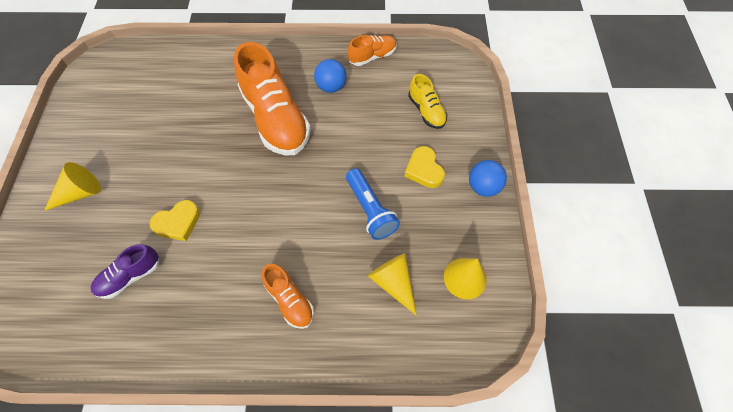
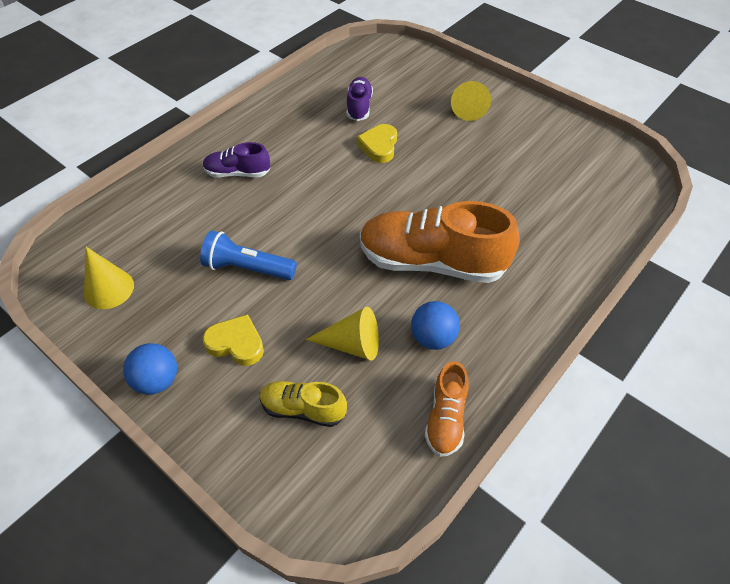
camera: 130 degrees right, 10 degrees down
(289, 300) = (237, 173): orange shoe -> purple shoe
(393, 282) = (170, 239): yellow cone -> yellow cone (352, 344)

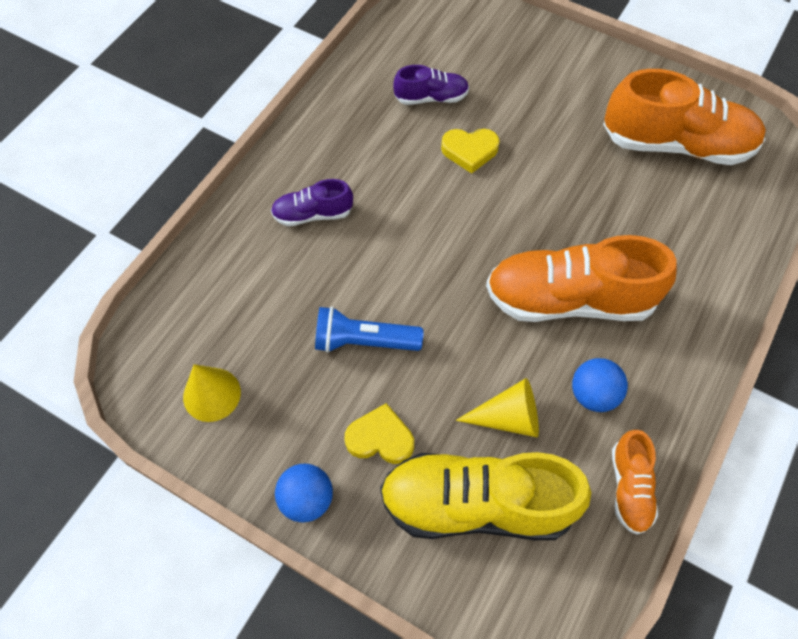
camera: 10 degrees left, 10 degrees up
(303, 409) = (477, 504): yellow shoe -> yellow shoe, size x1.99
(359, 107) = (431, 97): purple shoe -> purple shoe turned 90 degrees clockwise
(379, 146) = (469, 151): yellow heart -> yellow heart turned 90 degrees counterclockwise
(468, 108) = (561, 82): yellow cone -> none
(555, 162) = (676, 144): none -> orange shoe

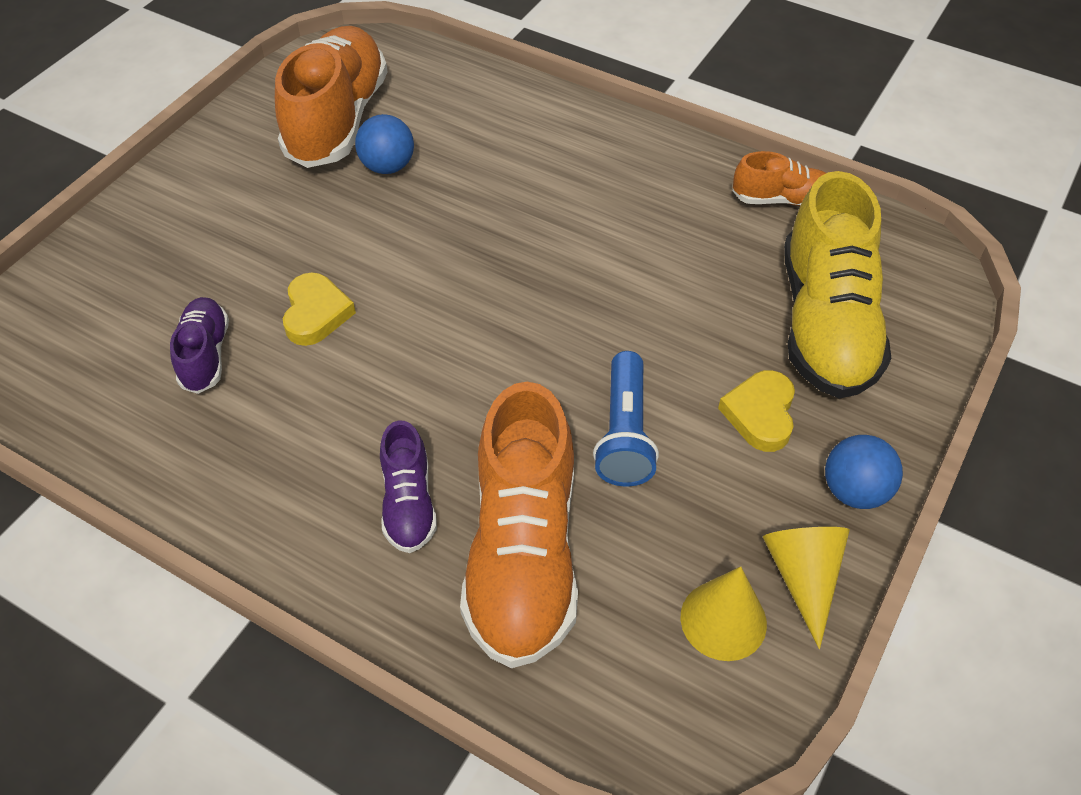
camera: 90 degrees left, 10 degrees down
(508, 417) = (716, 291): yellow cone -> yellow cone (803, 577)
(569, 299) = (556, 229): orange shoe -> orange shoe (523, 554)
(593, 394) = (679, 218): blue ball -> blue ball (388, 166)

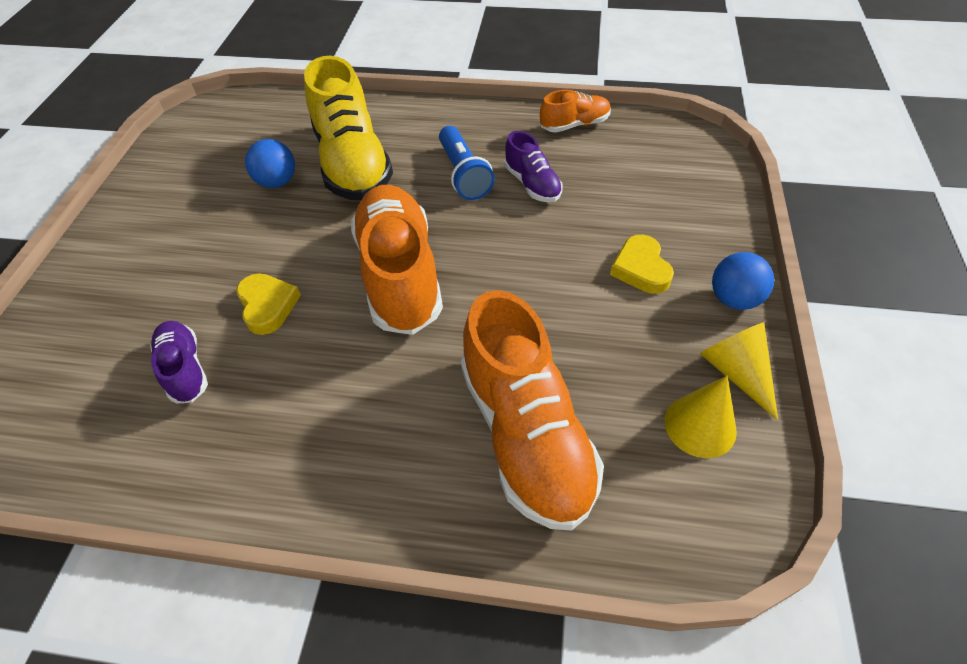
camera: 20 degrees left, 0 degrees up
(337, 120) = (221, 160): orange shoe -> orange shoe (400, 275)
(408, 503) = (414, 427): purple shoe -> purple shoe (532, 184)
(624, 434) = (554, 315): blue flashlight -> blue flashlight (463, 174)
(825, 323) = (649, 194): yellow shoe -> yellow shoe (352, 163)

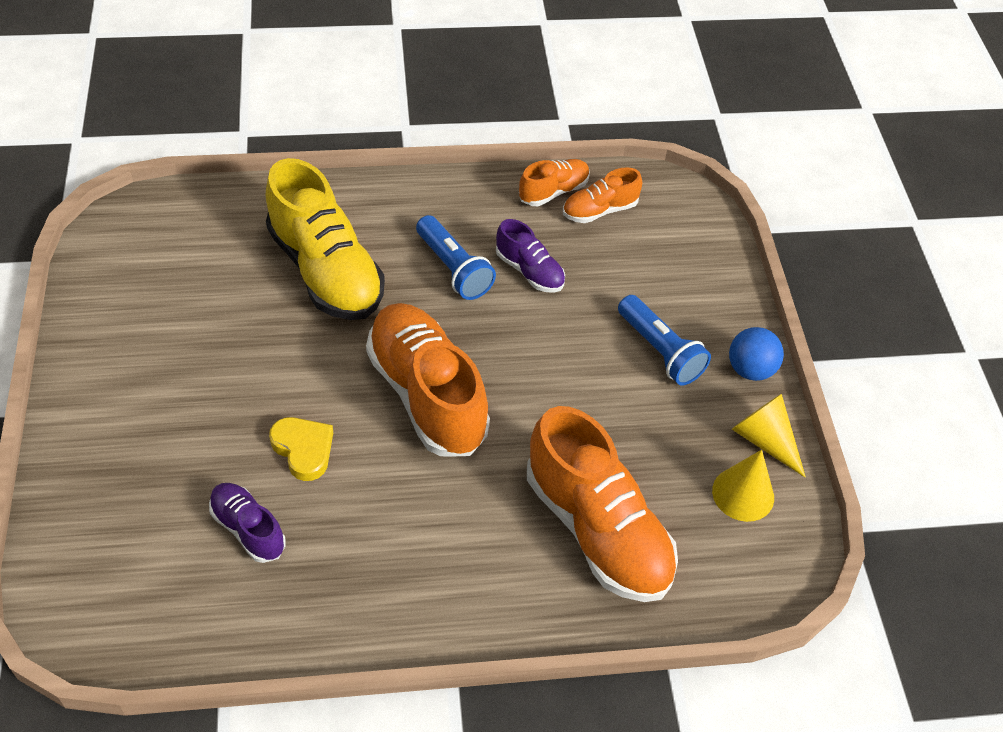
camera: 20 degrees left, 0 degrees up
(277, 182) = (249, 306): blue ball -> none
(613, 143) = (599, 210): none -> orange shoe
(641, 268) = (660, 351): yellow heart -> blue flashlight

